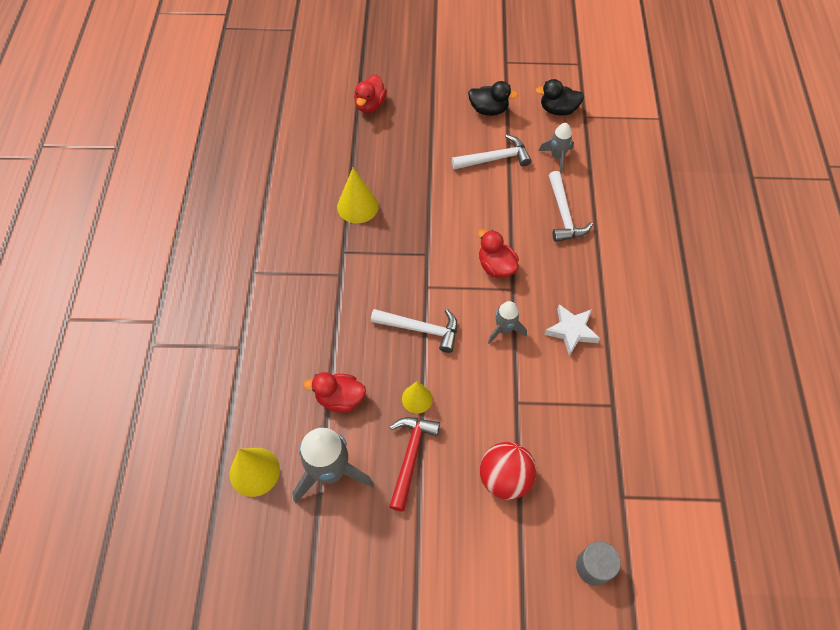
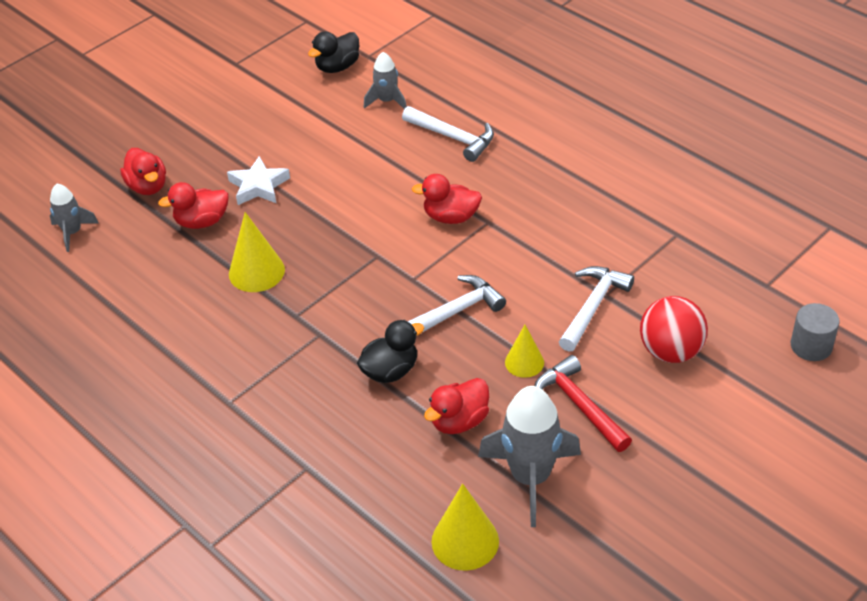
camera: 45 degrees left, 15 degrees down
(369, 150) = (202, 221): none -> red duck
(488, 110) = (273, 110): black duck -> black duck (390, 371)
(495, 158) = (334, 141): white hammer -> white hammer (593, 306)
(504, 329) = (523, 255): grey rocket -> grey rocket (73, 232)
(571, 331) = (576, 212): white star -> white star (258, 186)

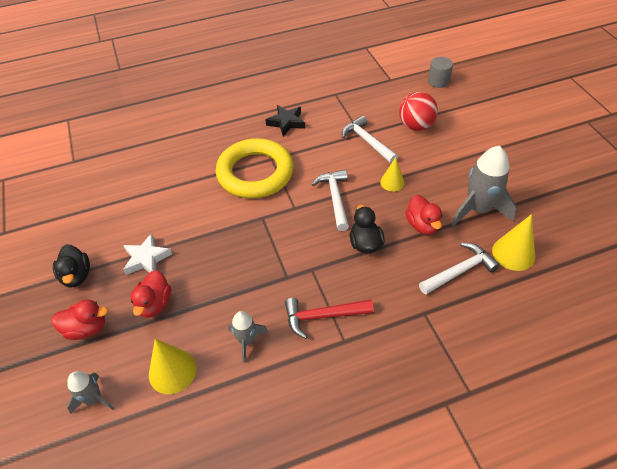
camera: 65 degrees left, 5 degrees up
(256, 271) = (230, 286): yellow cone -> yellow cone (172, 371)
(337, 67) = (68, 179): black duck -> black duck (77, 276)
(387, 101) = (126, 167): grey rocket -> grey rocket (247, 341)
(451, 217) = (255, 173): red duck -> yellow ring
(453, 137) = (188, 149): white hammer -> white hammer (459, 271)
(571, 207) = (286, 122): none -> black star
(579, 405) = (435, 172): red hammer -> red hammer (323, 316)

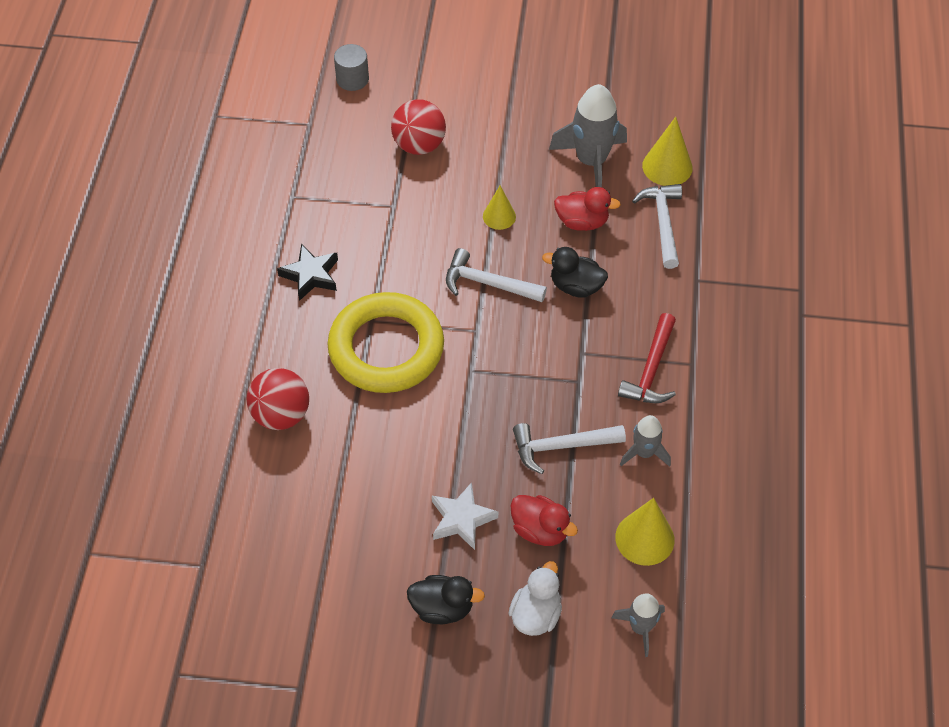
camera: 65 degrees left, 5 degrees up
(86, 328) = (536, 614): red duck -> white duck
(184, 150) = (281, 415): none -> red ball
(367, 141) = (412, 206): white hammer -> white hammer (561, 447)

